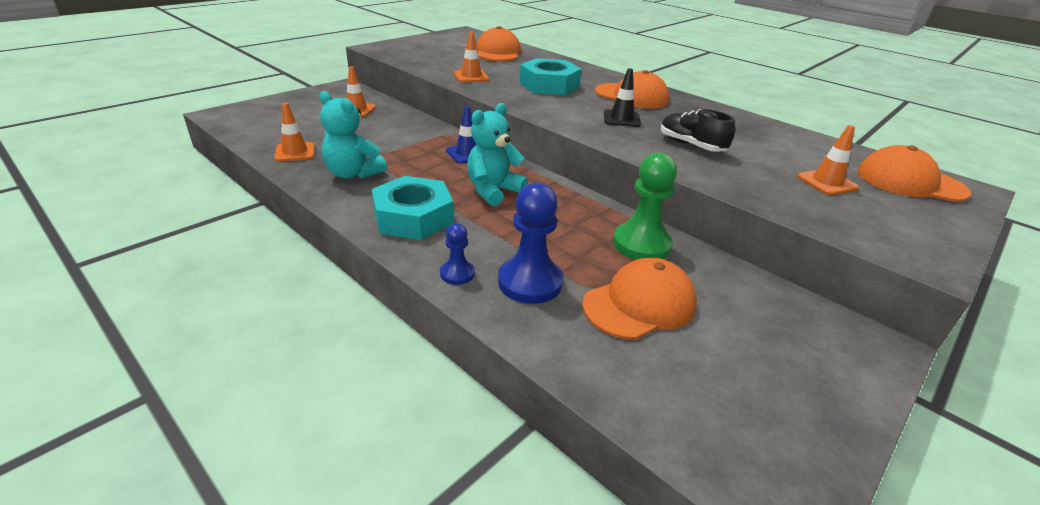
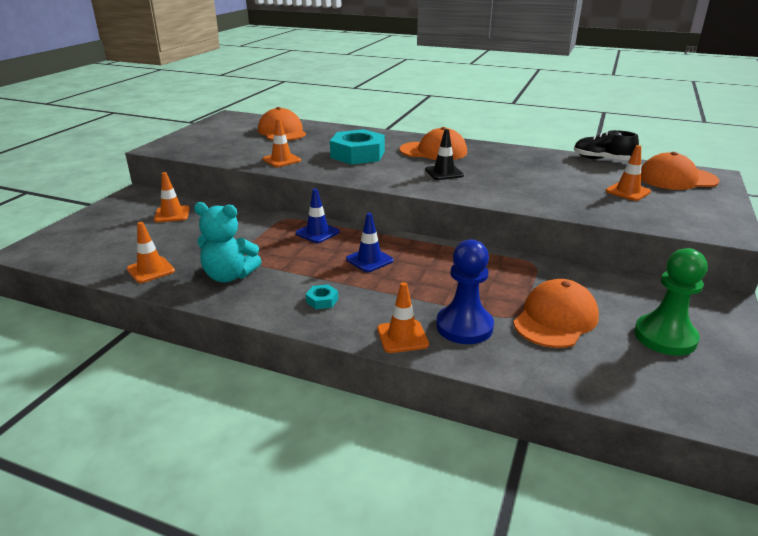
camera: 20 degrees left, 5 degrees down
(413, 217) = (322, 300): turquoise nut -> turquoise nut, size x0.41
(457, 274) = (402, 337): blue pawn -> orange traffic cone
(493, 191) = (369, 260): turquoise teddy bear -> blue traffic cone
(641, 244) = (520, 273): green pawn -> green pawn (665, 337)
(691, 145) = (514, 184): black shoe -> black shoe (602, 159)

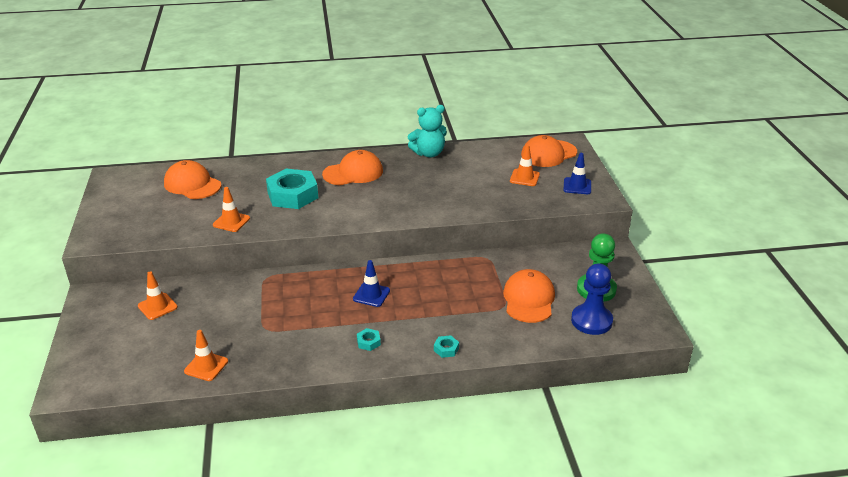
camera: 30 degrees left, 5 degrees up
(229, 276) = (277, 348): turquoise teddy bear -> turquoise teddy bear (429, 153)
(317, 233) = (307, 283): blue traffic cone -> blue traffic cone (577, 186)
(402, 337) = (446, 349): orange traffic cone -> turquoise nut
(444, 173) = (382, 196): black traffic cone -> none
(464, 326) = (478, 326): blue pawn -> blue pawn (591, 321)
(602, 159) = (487, 146): black shoe -> none

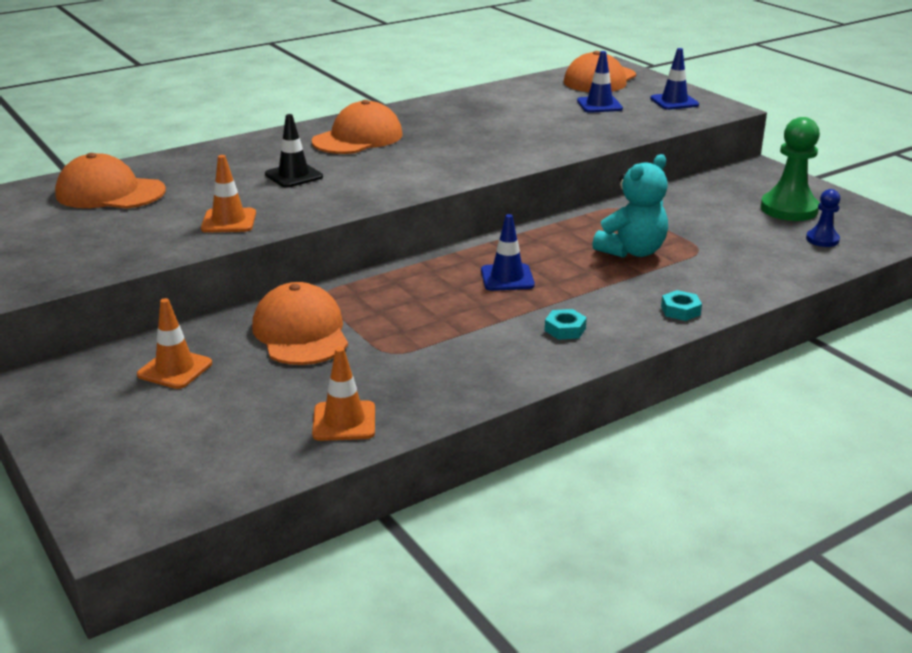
camera: 25 degrees left, 5 degrees down
(292, 195) = (294, 176): turquoise nut -> black traffic cone
(429, 153) = (442, 103): turquoise teddy bear -> turquoise teddy bear (632, 251)
(524, 178) = (599, 105): orange traffic cone -> blue traffic cone
(529, 299) = (721, 236): orange cap -> orange cap (301, 332)
(591, 321) = (822, 239): blue pawn -> blue pawn, size x0.54

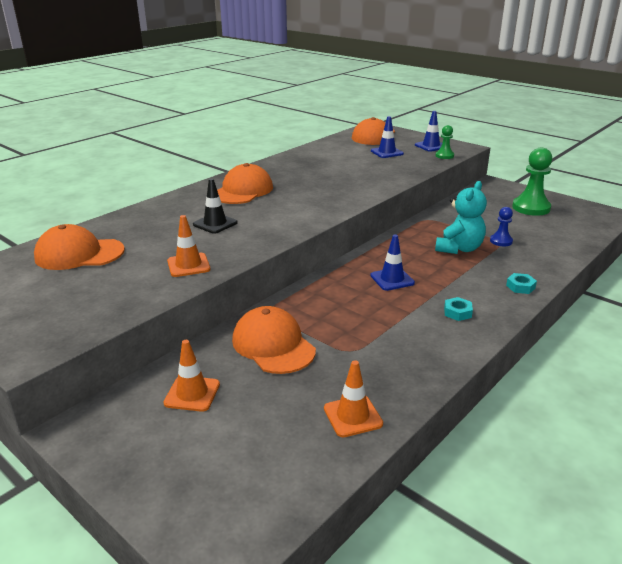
camera: 15 degrees left, 0 degrees up
(682, 118) = (444, 156): none -> green pawn
(822, 239) = (566, 225): blue pawn -> blue pawn (501, 241)

